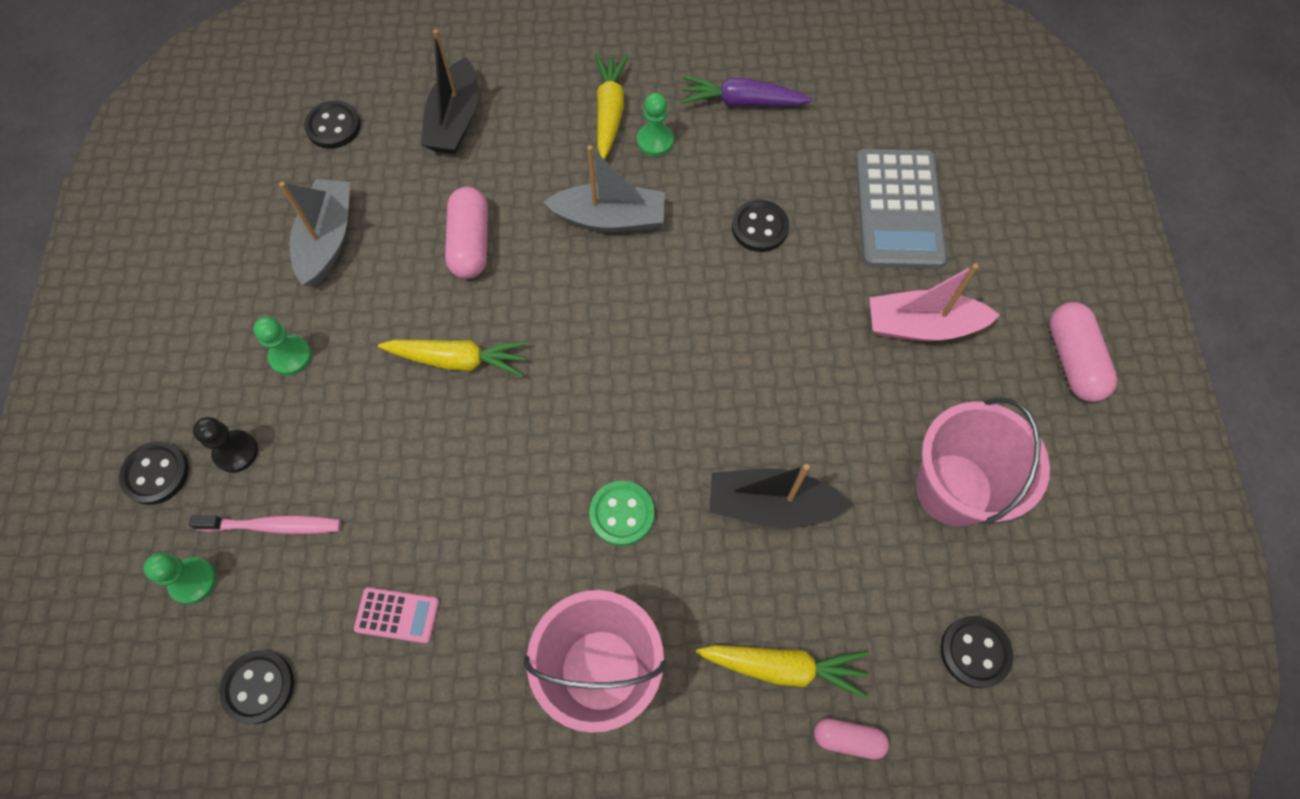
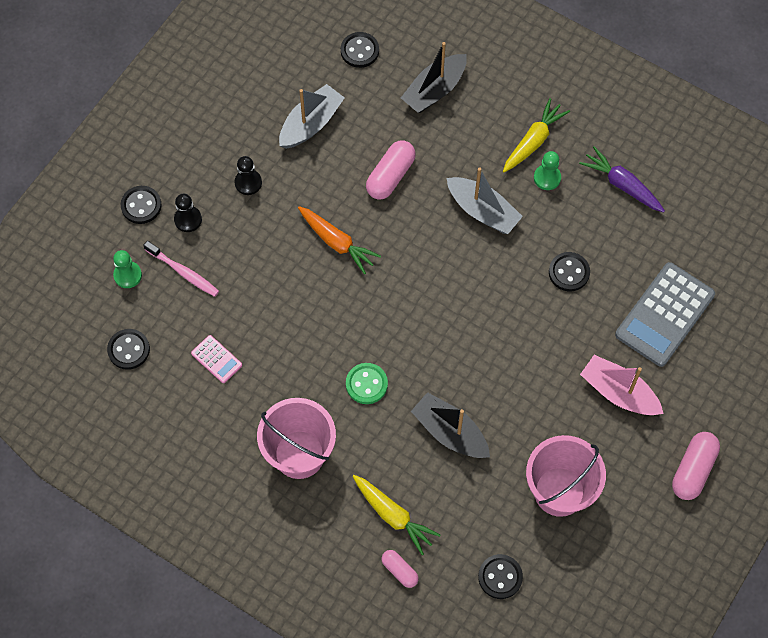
camera: 35 degrees right, 0 degrees up
(291, 356) = (248, 183): green pawn -> black pawn
(458, 360) = (337, 242): yellow carrot -> orange carrot

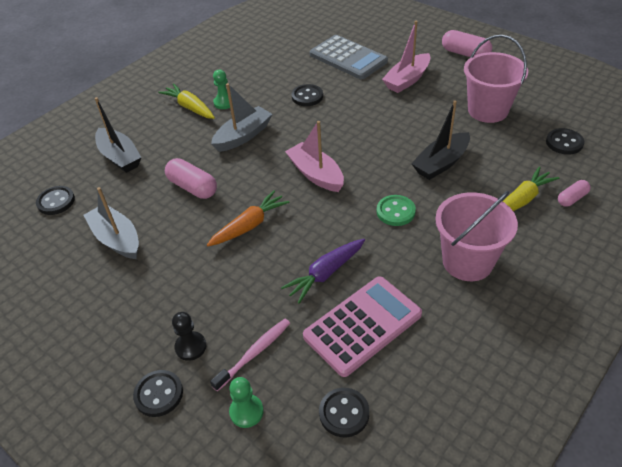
camera: 80 degrees left, 20 degrees down
(216, 359) = (362, 325): pink calculator -> pink calculator, size x2.13
(248, 183) = (164, 291): black pawn -> none
(420, 298) = (316, 174): none -> pink boat
(622, 185) = (241, 70): purple carrot -> purple carrot (325, 274)

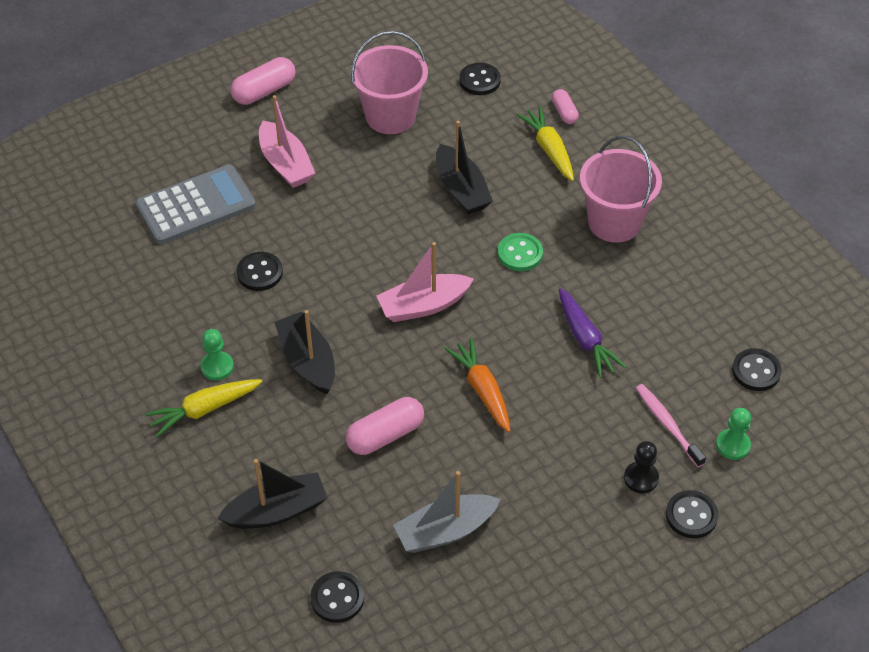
camera: 75 degrees left, 5 degrees up
(243, 136) = (307, 361): grey boat -> black boat
(362, 325) = (664, 328): pink calculator -> none

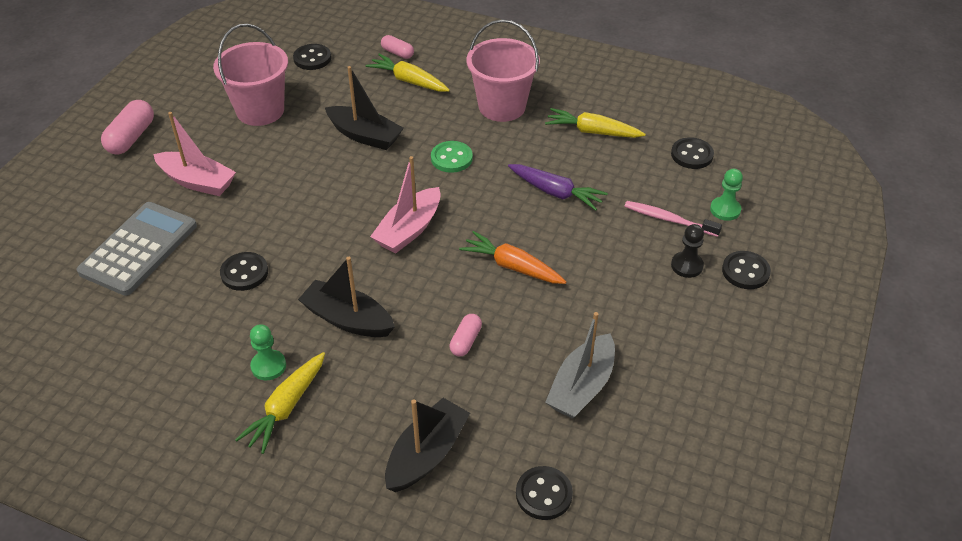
camera: 35 degrees left, 5 degrees down
(385, 435) = (465, 341): pink capsule -> pink capsule, size x0.59
(679, 295) = (592, 132): none -> yellow carrot

